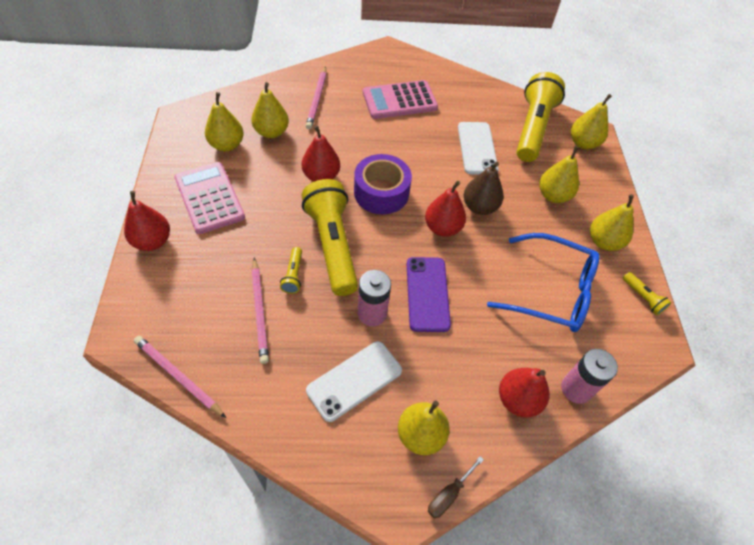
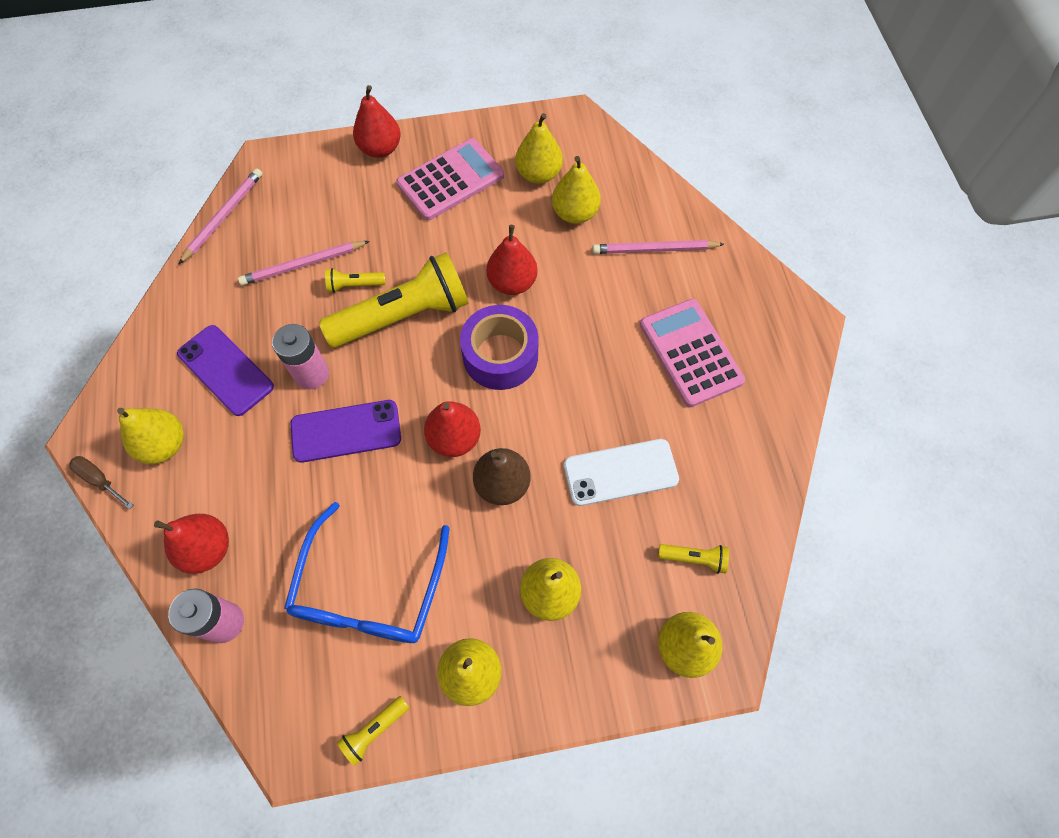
camera: 85 degrees right, 10 degrees up
(354, 380) = (226, 370): white phone -> purple phone
(533, 128) = (694, 558): yellow flashlight -> yellow flashlight, size x0.42

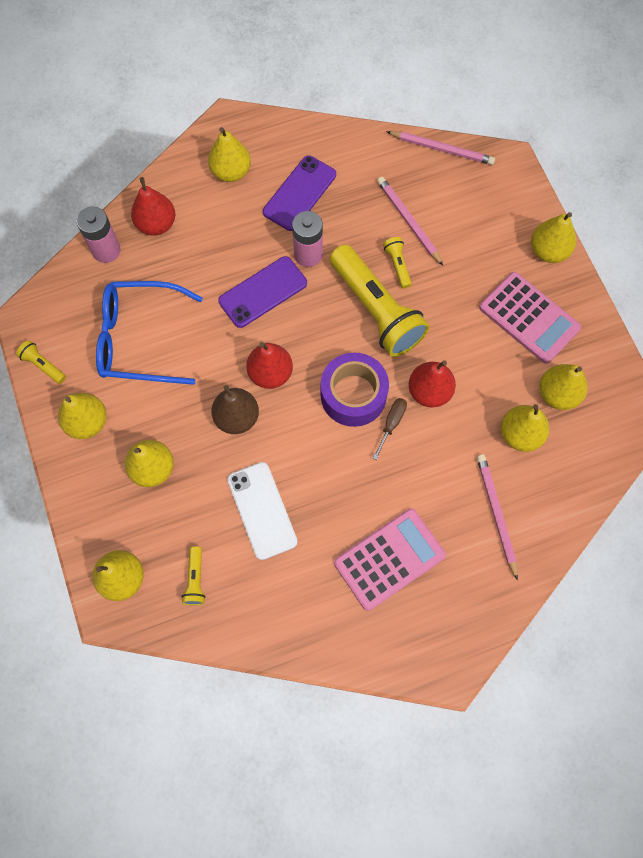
camera: 80 degrees right, 5 degrees up
(100, 480) = (197, 140): brown screwdriver -> brown screwdriver (391, 424)
(346, 431) = (263, 292): purple phone -> purple phone turned 75 degrees clockwise
(380, 149) = (548, 251): red pear -> yellow pear

